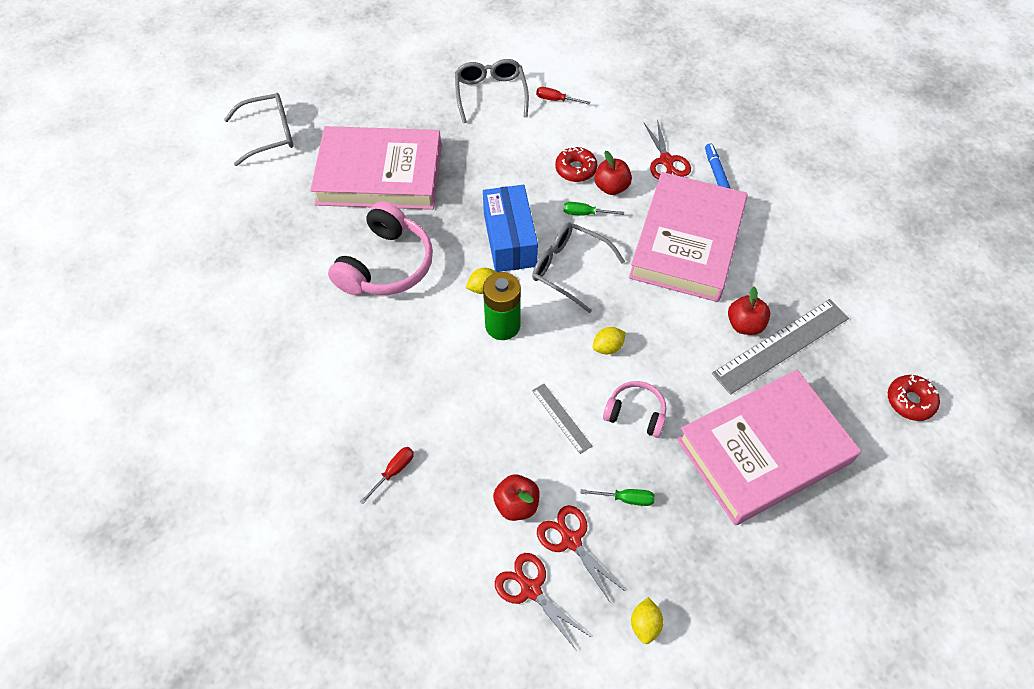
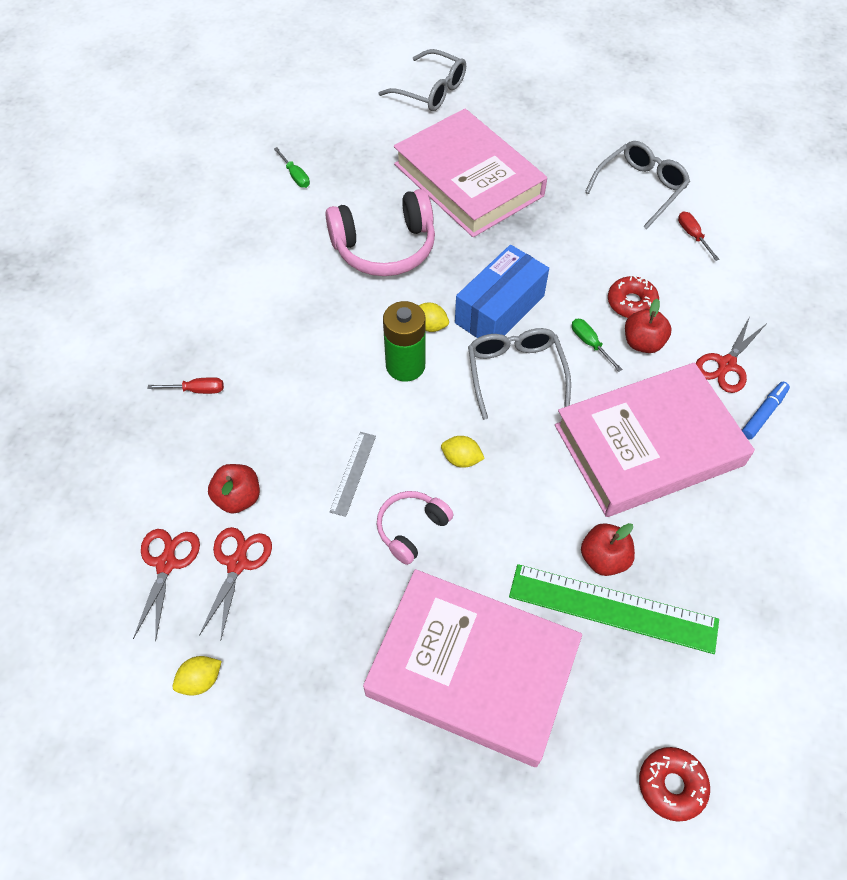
camera: 50 degrees right, 0 degrees up
(626, 498) = (315, 580): green screwdriver -> green screwdriver (295, 176)
(635, 413) = (411, 529): pink headphones -> pink headphones turned 120 degrees counterclockwise
(781, 345) = (613, 608): grey ruler -> green ruler

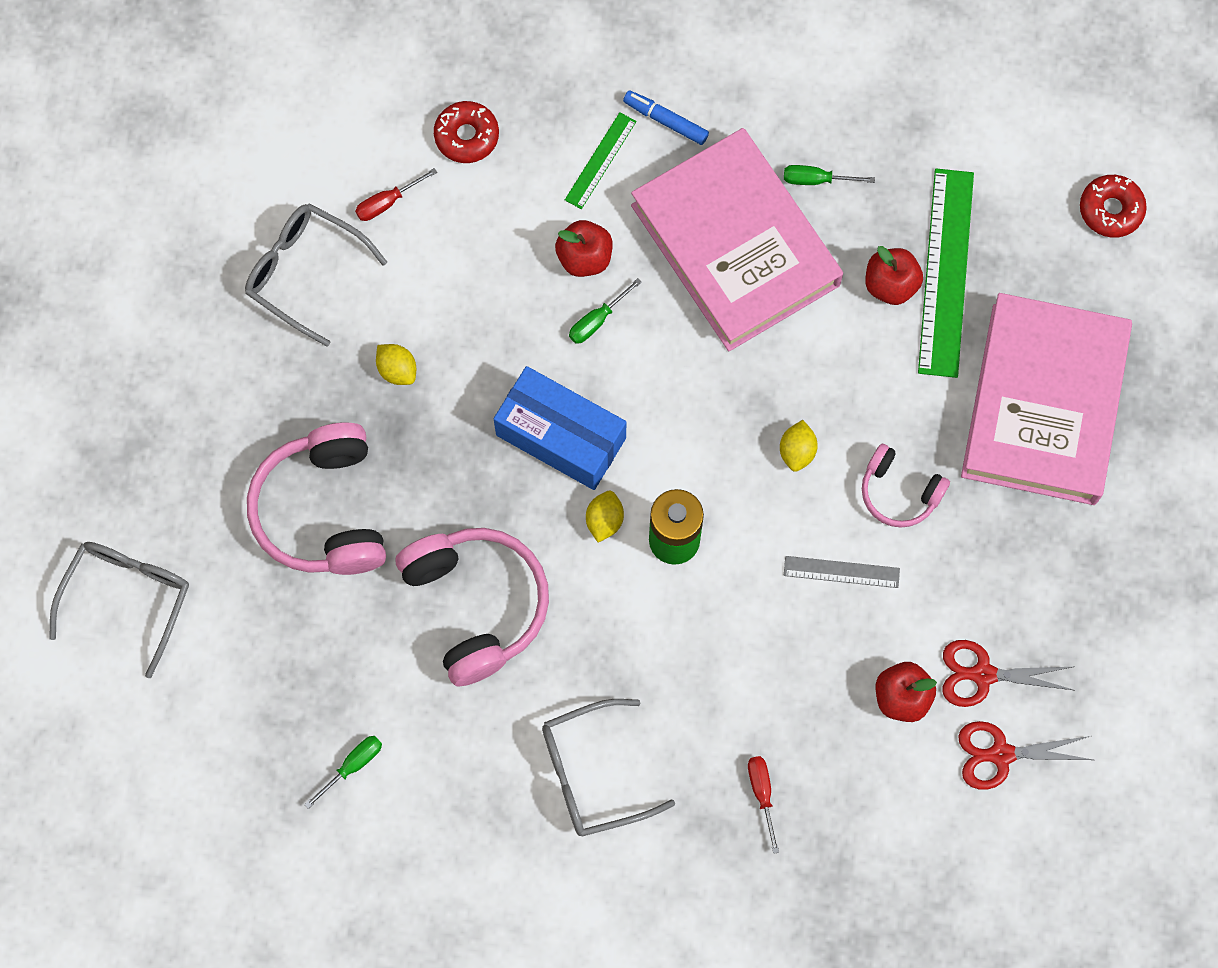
camera: 100 degrees left, 15 degrees up
(200, 680) = (1119, 675): yellow lemon -> yellow lemon (397, 370)
(468, 180) = (323, 511): pink book -> pink headphones
(515, 373) = (659, 405): grey glasses -> grey glasses (592, 774)
(631, 303) = (521, 274): red donut -> red donut (466, 136)
(708, 517) = (816, 180): none -> green screwdriver
(726, 364) = (600, 160): red scissors -> green ruler

